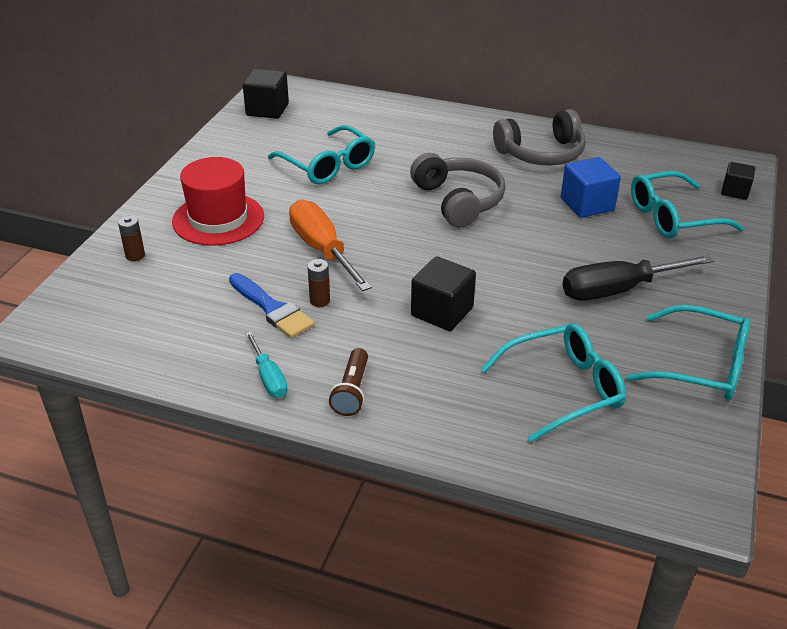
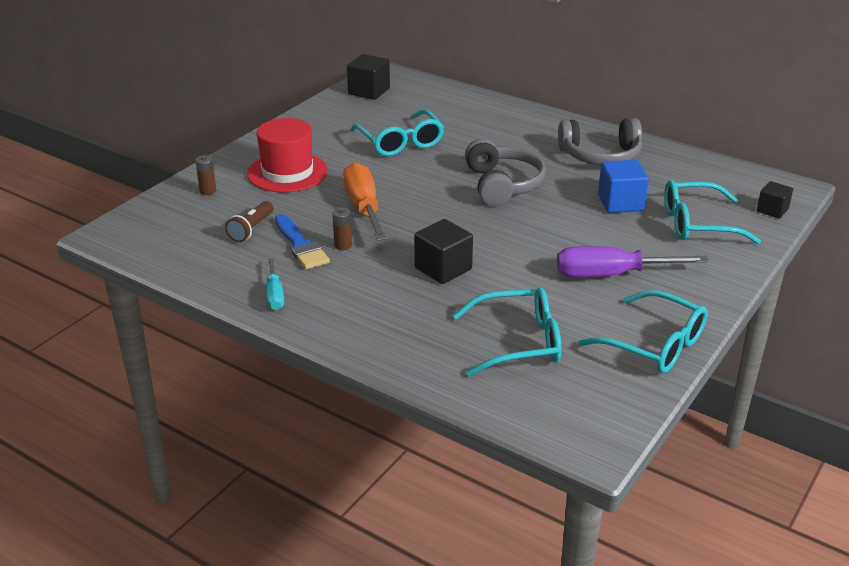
camera: 15 degrees right, 5 degrees down
(352, 391) = (337, 315): brown flashlight -> brown flashlight (251, 229)
(618, 290) = (611, 275): black screwdriver -> purple screwdriver

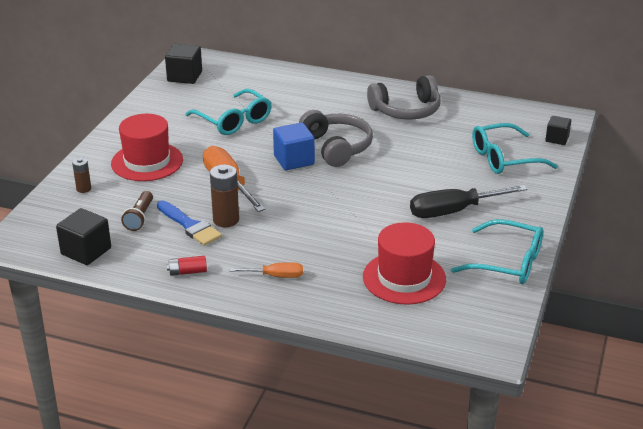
camera: 15 degrees left, 0 degrees up
(274, 295) = (187, 272): turquoise screwdriver -> red battery
(343, 245) = (226, 220): brown battery -> brown battery, size x1.70
(370, 316) = (276, 276): none -> orange screwdriver
(443, 269) = (318, 227): black cube -> black cube (86, 251)
(519, 342) = (404, 278): turquoise glasses -> red hat
(611, 275) = (454, 211): purple screwdriver -> black screwdriver
(620, 203) = (438, 149): blue cube -> blue cube (294, 160)

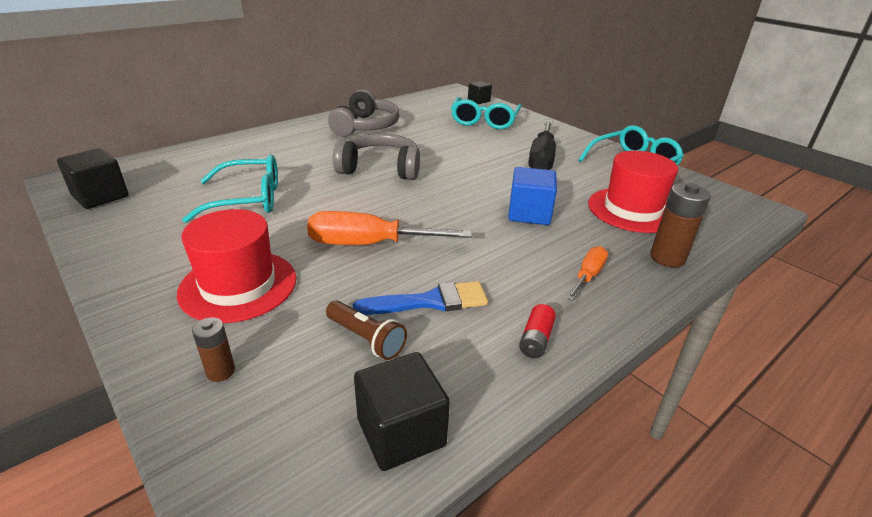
camera: 60 degrees left, 0 degrees up
(226, 220) = (443, 271): brown battery -> brown battery (667, 258)
(294, 160) = (374, 194): blue cube -> blue cube (529, 213)

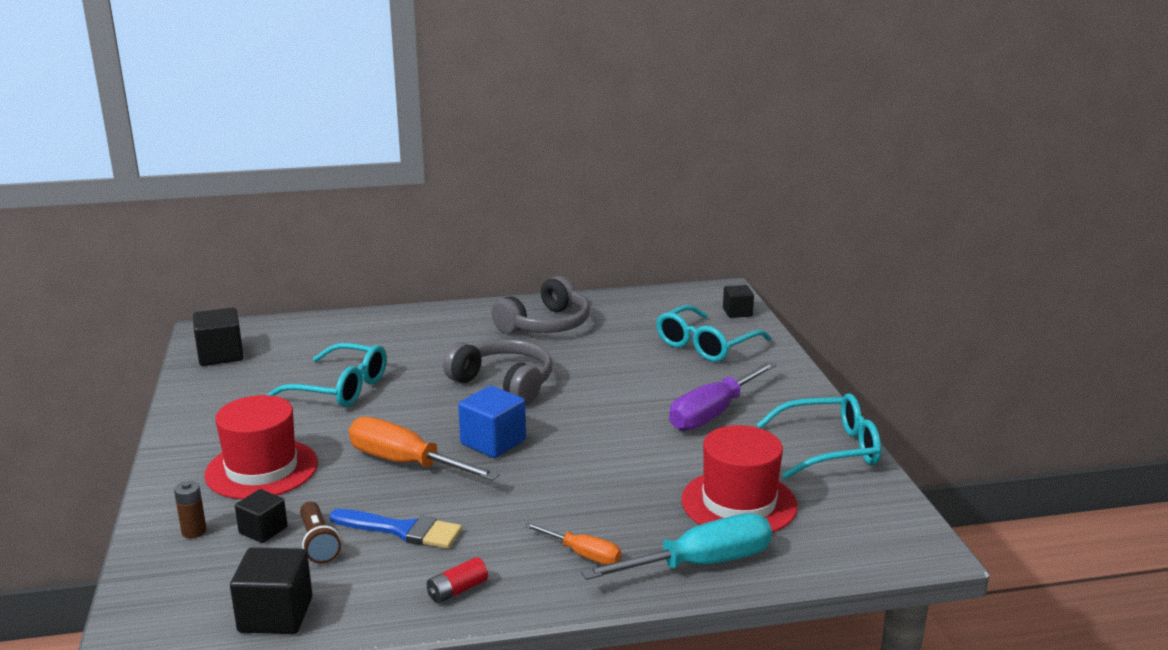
camera: 30 degrees right, 10 degrees down
(297, 344) = (263, 530): none -> black cube
(529, 213) = (607, 475): blue cube -> blue cube (493, 442)
(541, 159) = (713, 413): black screwdriver -> purple screwdriver
(588, 276) = (583, 554): orange screwdriver -> orange screwdriver turned 60 degrees clockwise
(667, 258) = (700, 564): brown battery -> turquoise screwdriver

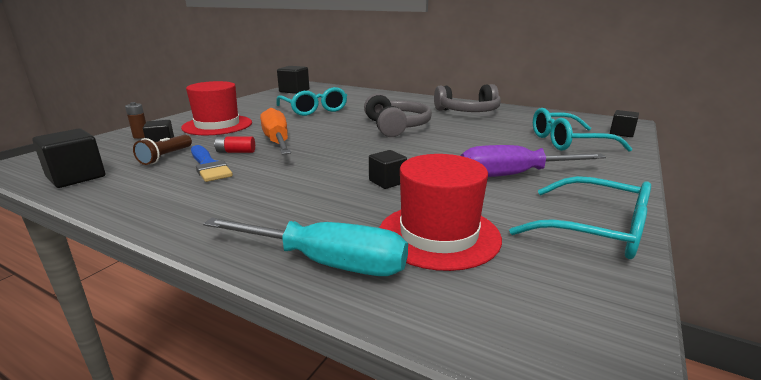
camera: 40 degrees right, 0 degrees up
(457, 590) = (160, 203): red battery -> red battery (236, 152)
(493, 442) = (338, 146): blue cube -> none
(583, 554) = (264, 217): orange screwdriver -> none
(621, 468) = (387, 182): none -> black cube

